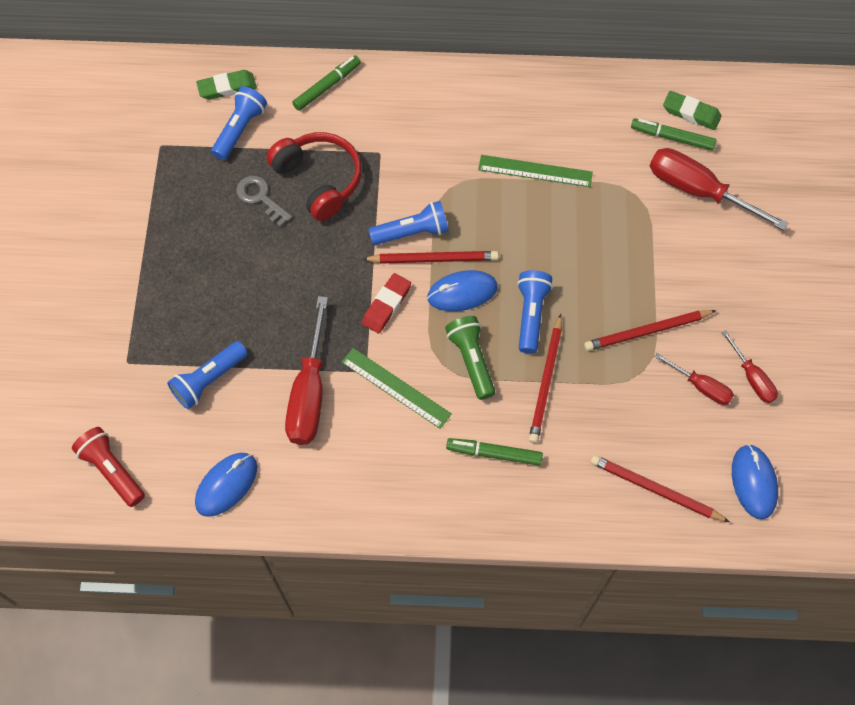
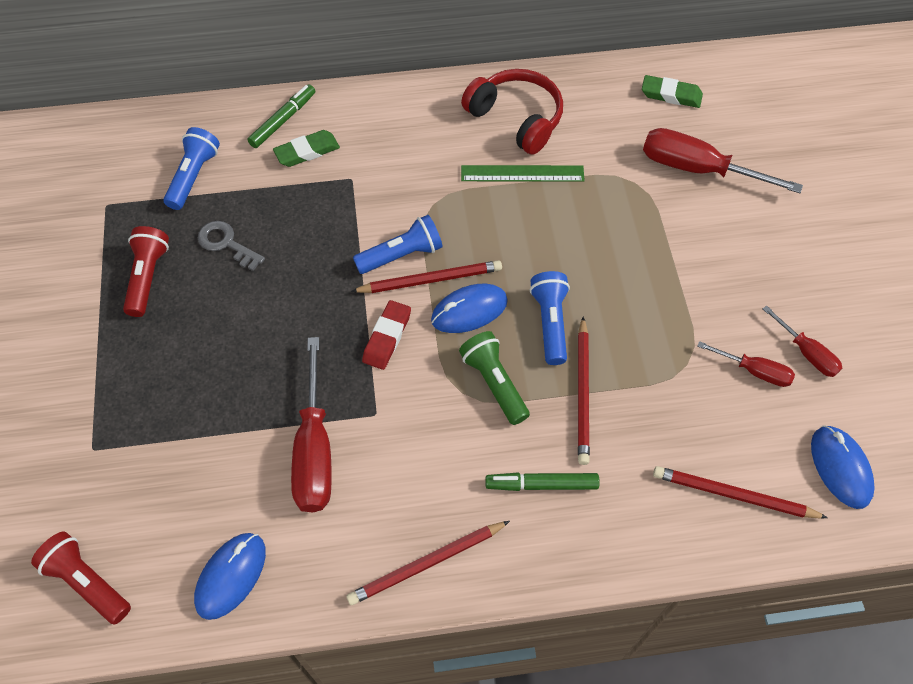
camera: 10 degrees left, 5 degrees down
(189, 218) = (148, 277): none -> red flashlight
(209, 380) = (193, 454): blue flashlight -> none
(227, 87) = (173, 136): green eraser -> green eraser (307, 151)
(319, 180) = (289, 216): red headphones -> red headphones (516, 119)
(396, 387) = (414, 427): green ruler -> none
(647, 331) = (681, 321): red pencil -> red pencil (426, 564)
(672, 138) = (658, 121): green marker -> none

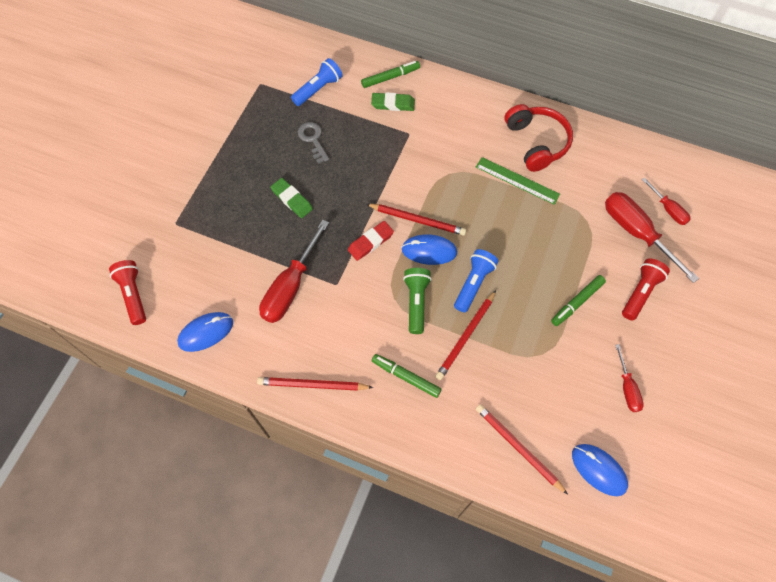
camera: 30 degrees right, 5 degrees up
(148, 277) = (258, 139): red flashlight -> red flashlight (640, 292)
(401, 255) = (410, 196): blue flashlight -> none
(671, 95) = (652, 174): green eraser -> green eraser (292, 200)
(685, 282) = (577, 302): none -> green marker
(754, 371) = (584, 380): red screwdriver -> red screwdriver (668, 209)
(840, 468) = (598, 470): blue mouse -> blue mouse turned 60 degrees counterclockwise

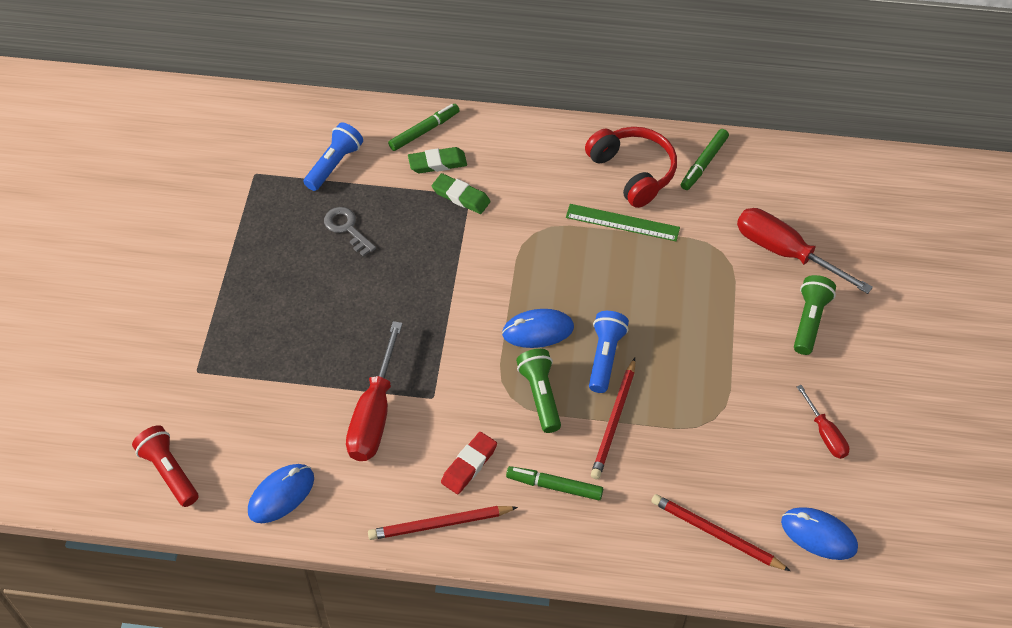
camera: 15 degrees left, 10 degrees down
(292, 200) = (343, 308): green eraser -> green eraser (461, 196)
(370, 242) = (461, 337): red eraser -> red eraser (469, 465)
(417, 220) = (512, 297): red pencil -> none
(577, 302) = (737, 349): green marker -> green marker (704, 163)
(640, 292) = (809, 321): red flashlight -> green flashlight
(668, 209) = (814, 216): red screwdriver -> none

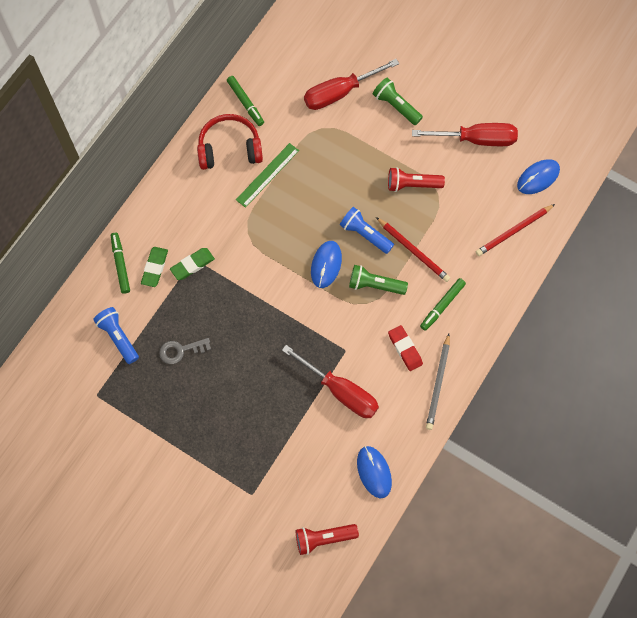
camera: 65 degrees left, 15 degrees up
(440, 524) = (438, 383): red pencil -> grey pencil
(708, 383) = (412, 184): none -> red flashlight
(825, 433) = (476, 139): red screwdriver -> red screwdriver, size x1.83

